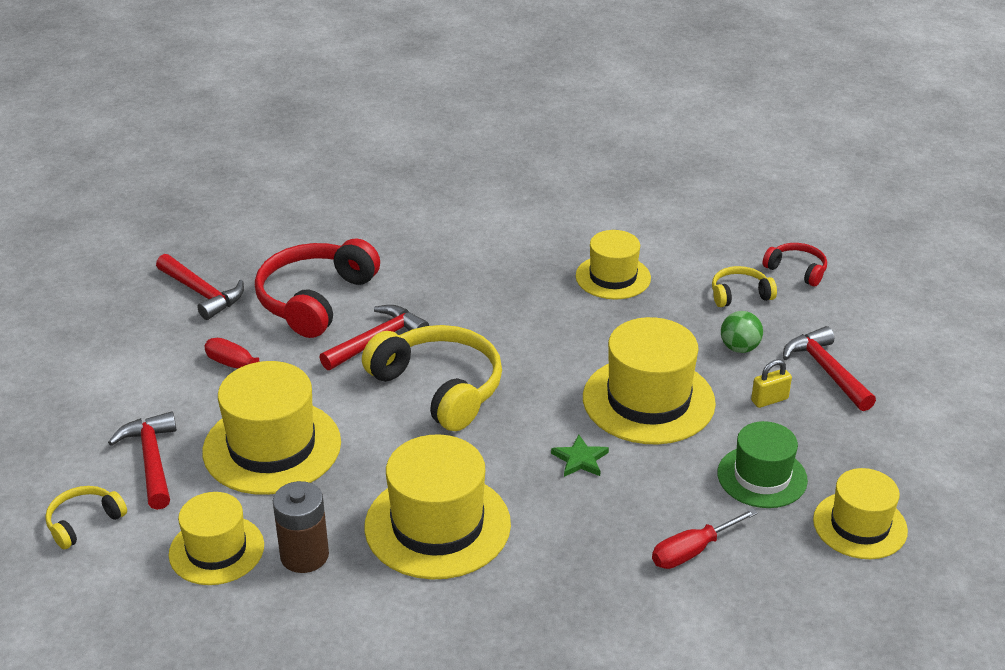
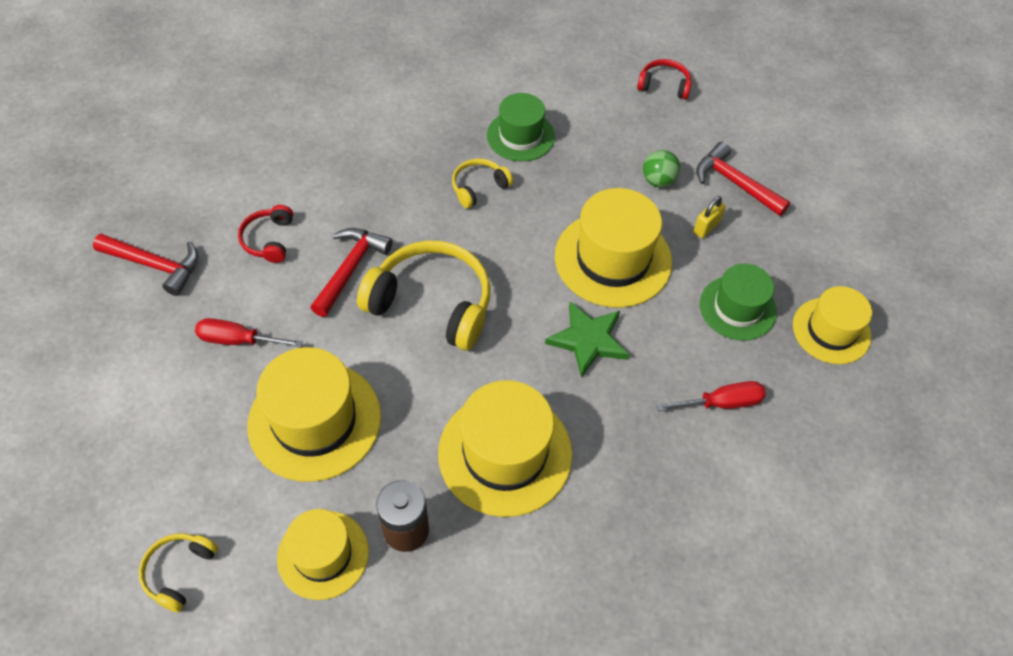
camera: 25 degrees left, 20 degrees up
(151, 460) = (208, 476): red hammer -> none
(315, 299) = (269, 239): red headphones -> red headphones, size x0.50
(580, 459) = (588, 340): green star -> green star, size x1.61
(613, 277) = (520, 136): yellow hat -> green hat
(692, 551) = (721, 403): red screwdriver -> red screwdriver turned 135 degrees counterclockwise
(739, 294) = (631, 124): yellow headphones -> yellow headphones (479, 187)

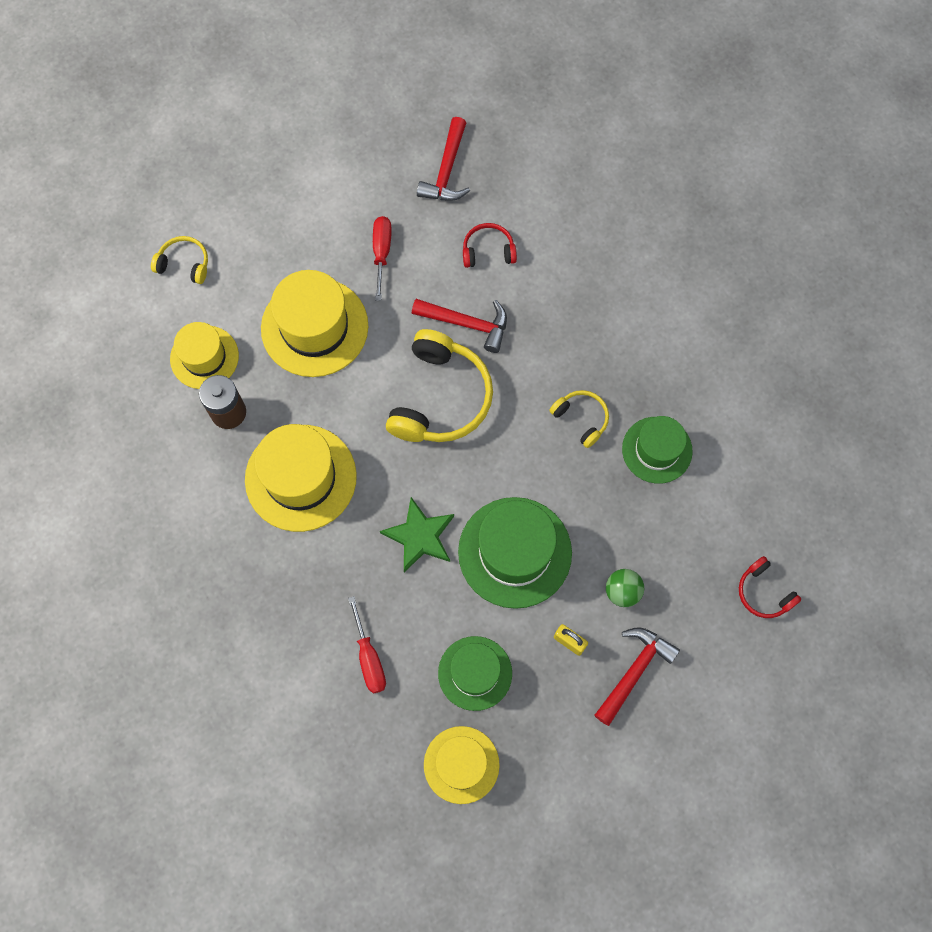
camera: 85 degrees right, 15 degrees up
(613, 259) = (515, 552): yellow hat -> green hat
(664, 85) = (764, 592): red headphones -> red headphones turned 135 degrees clockwise

